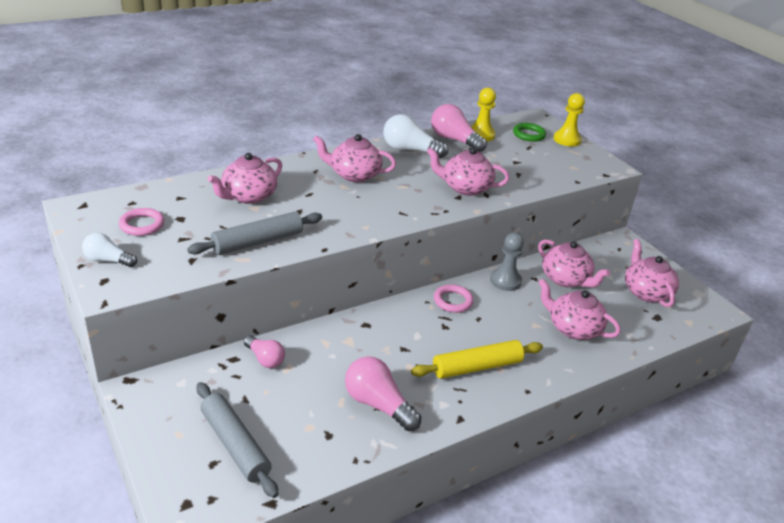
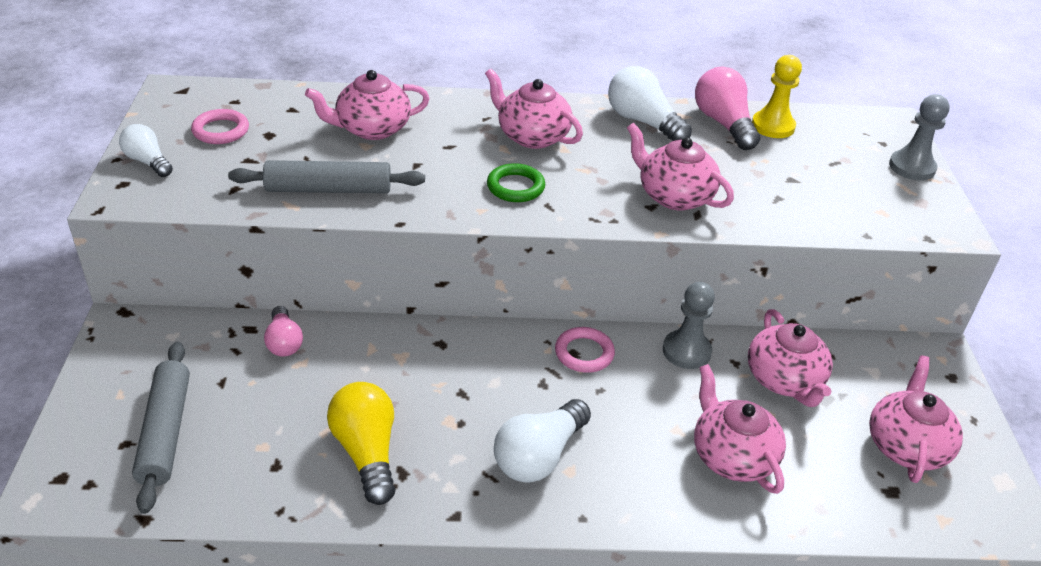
camera: 30 degrees right, 5 degrees up
(378, 404) = (367, 452): pink light bulb -> yellow light bulb
(477, 367) = (539, 456): yellow rolling pin -> white light bulb
(529, 135) = (853, 144): green ring -> green ring (515, 187)
(567, 140) = (912, 167): yellow pawn -> grey pawn

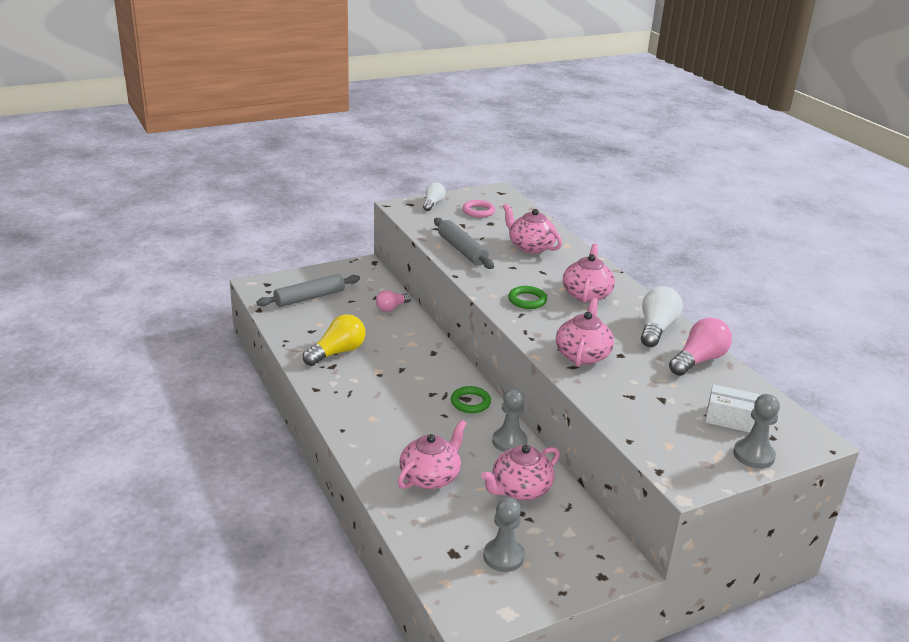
camera: 65 degrees right, 10 degrees down
(539, 456) = (375, 405): white light bulb -> none
(584, 353) = (470, 402): pink ring -> green ring
(773, 126) = (724, 382): yellow pawn -> none
(843, 153) = (729, 418): none -> white box
(906, 446) = (503, 556): pink teapot -> grey pawn

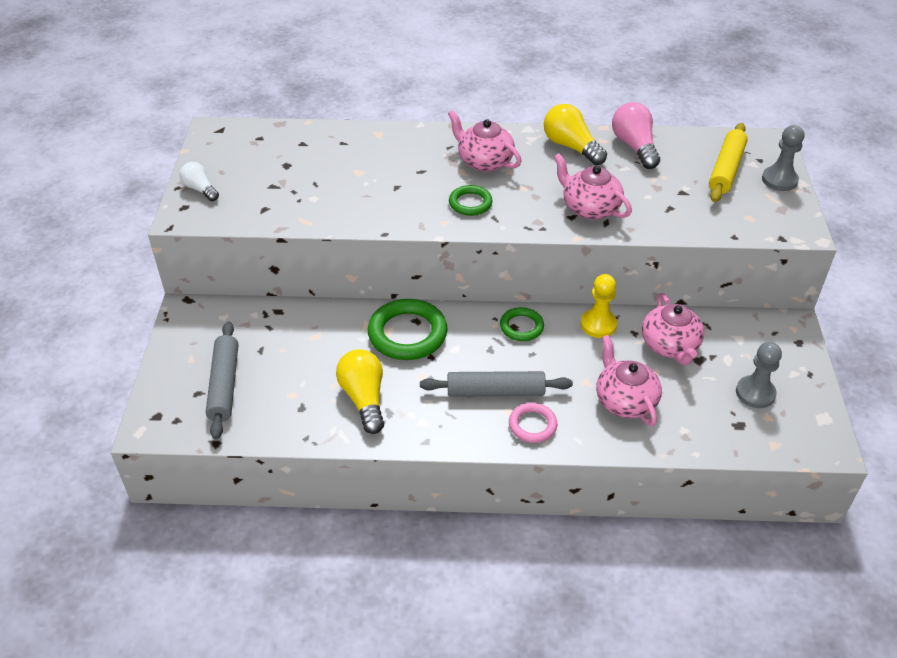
camera: 60 degrees left, 15 degrees up
(392, 308) = (303, 321): pink light bulb -> none
(416, 352) = (407, 334): none -> green ring
(462, 250) = (332, 208): grey rolling pin -> grey rolling pin (495, 391)
(478, 211) = (251, 163): pink ring -> pink ring (532, 425)
(509, 442) = (598, 324): grey pawn -> yellow pawn
(530, 247) = (363, 158): pink teapot -> none
(656, 329) = (571, 147): white light bulb -> yellow light bulb
(729, 418) = (726, 169): white box -> yellow rolling pin

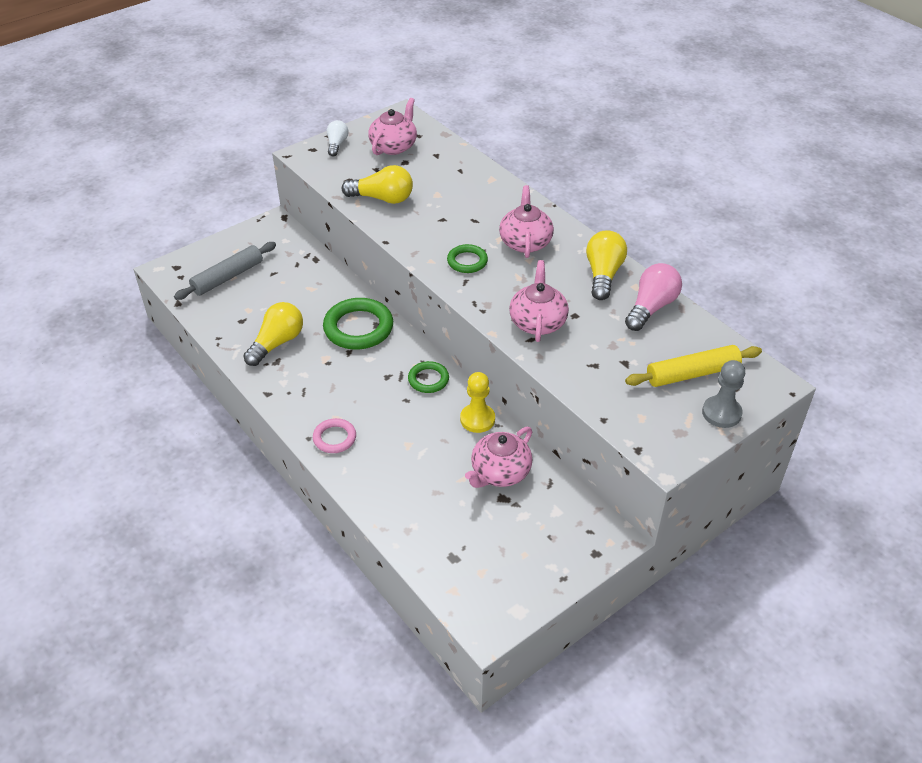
camera: 50 degrees right, 0 degrees up
(321, 204) = (382, 198): none -> yellow light bulb
(495, 391) = (348, 401): grey rolling pin -> none
(625, 401) = (410, 476): pink teapot -> pink teapot (394, 146)
(755, 393) = (501, 551): grey pawn -> none

